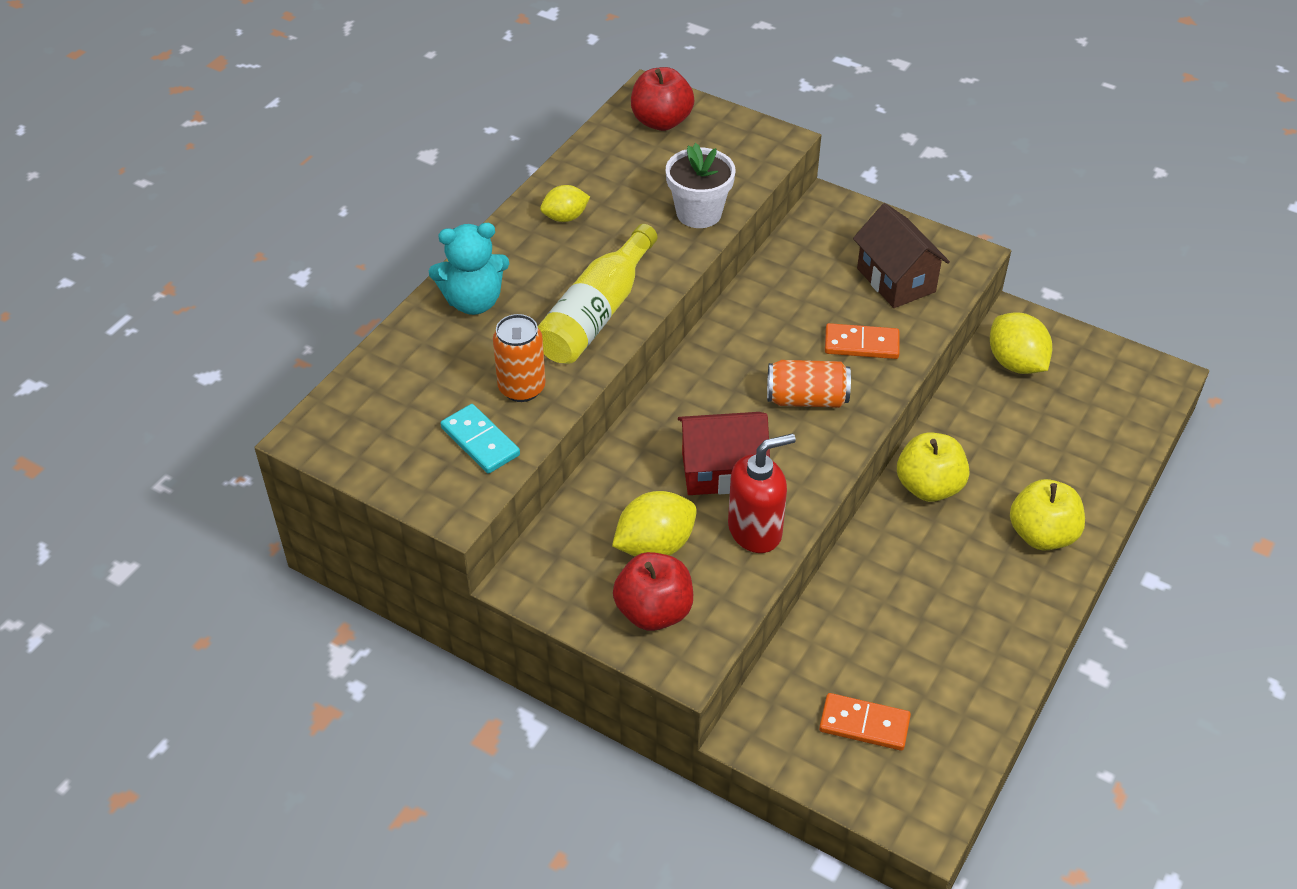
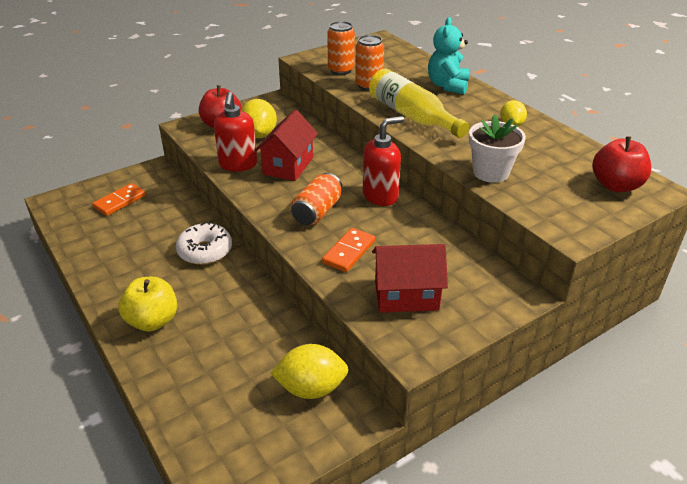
camera: 115 degrees right, 10 degrees down
(480, 441) = (341, 70): turquoise domino -> orange can
(731, 352) = (380, 196): none -> red soap dispenser
(894, 550) = (205, 251): none -> white donut
(896, 280) = (406, 295): brown house -> red house
(929, 487) = (236, 285): yellow apple -> none

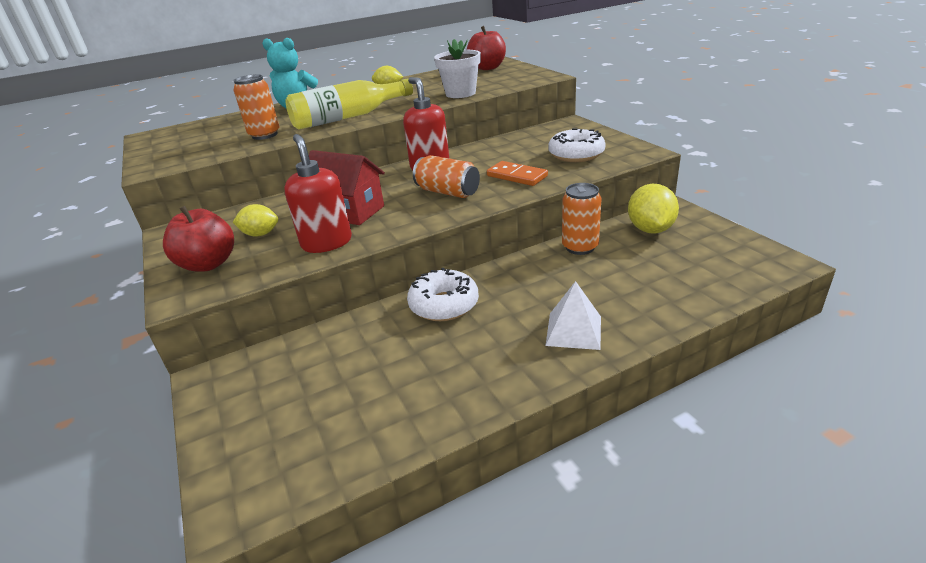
camera: 80 degrees left, 5 degrees down
(120, 201) = (288, 406): orange domino -> none
(153, 321) = (573, 330): yellow apple -> white pyramid
(238, 164) = (327, 243): red soap dispenser -> red soap dispenser turned 120 degrees counterclockwise
(259, 134) = (260, 234): yellow lemon -> yellow lemon, size x0.63
(341, 70) = (210, 149): orange can -> orange can (580, 247)
(406, 295) = (576, 154): red house -> white donut

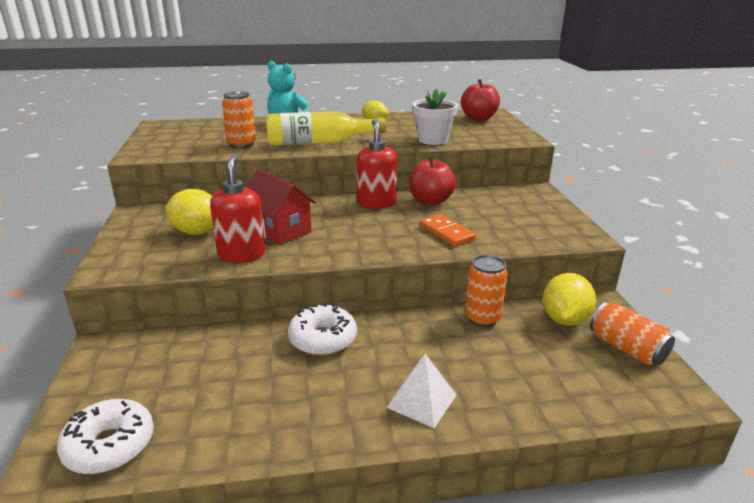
camera: 15 degrees right, 5 degrees down
(209, 264) = (142, 248): red apple -> red apple (430, 201)
(260, 234) = (197, 232): yellow lemon -> yellow lemon, size x1.59
(448, 192) = (374, 233): orange can -> orange can (627, 349)
(576, 154) = (518, 224): white donut -> white donut (109, 445)

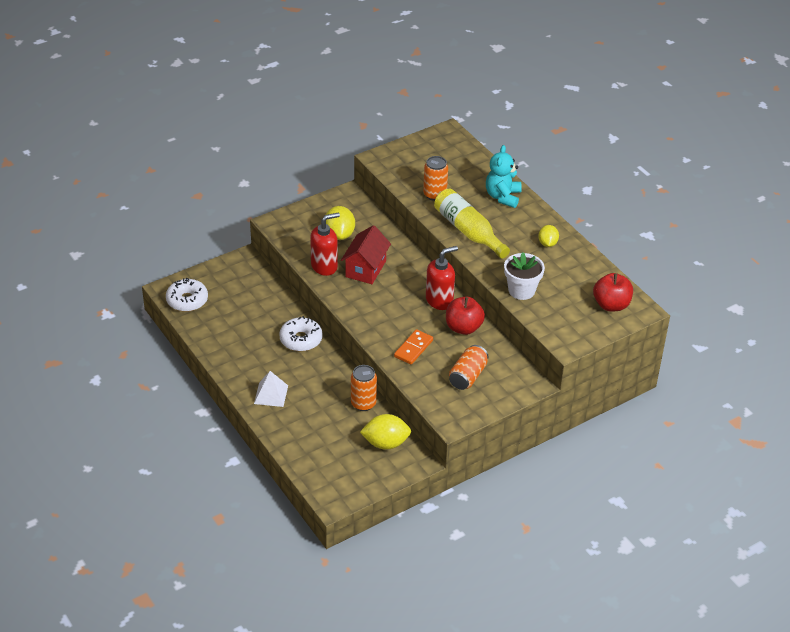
camera: 65 degrees right, 15 degrees up
(627, 349) = (368, 475): orange can -> orange can (468, 376)

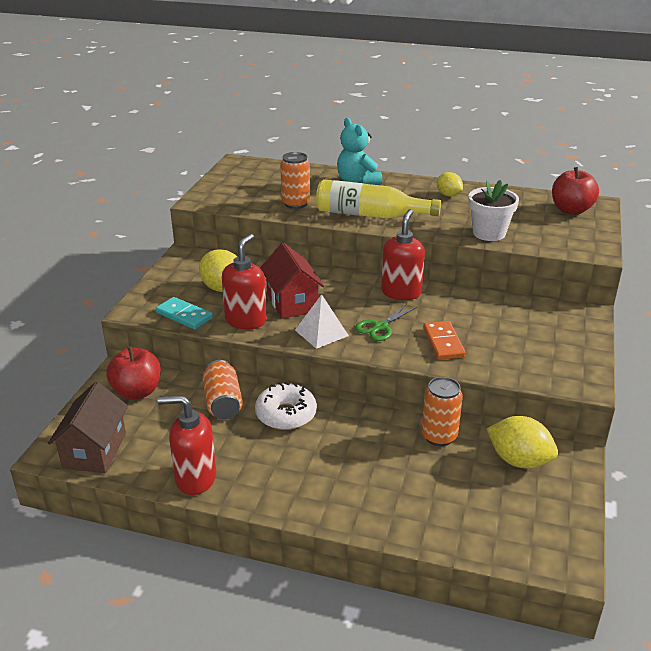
camera: 40 degrees left, 10 degrees down
(187, 300) = (94, 451): white donut -> brown house
(217, 346) = (195, 478): none -> red soap dispenser
(271, 394) = (330, 491): white pyramid -> white pyramid (321, 332)
(295, 242) = (184, 315): none -> turquoise domino
(385, 443) = (519, 460): yellow lemon -> yellow lemon turned 75 degrees clockwise
(392, 316) = (380, 327): none -> green scissors
(463, 328) = (457, 302): red apple -> red apple (137, 391)
(468, 376) = (528, 337): orange can -> orange can (223, 402)

